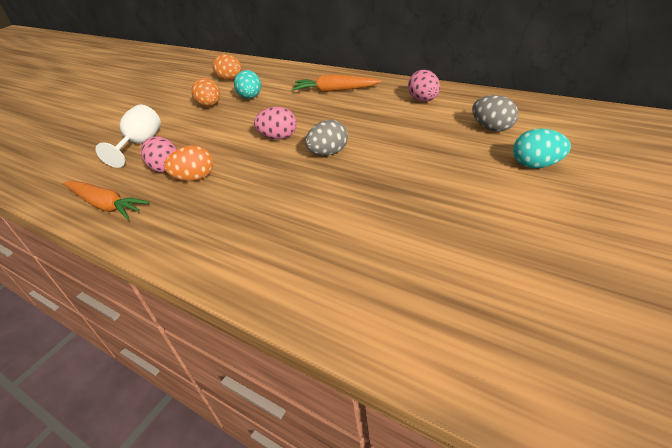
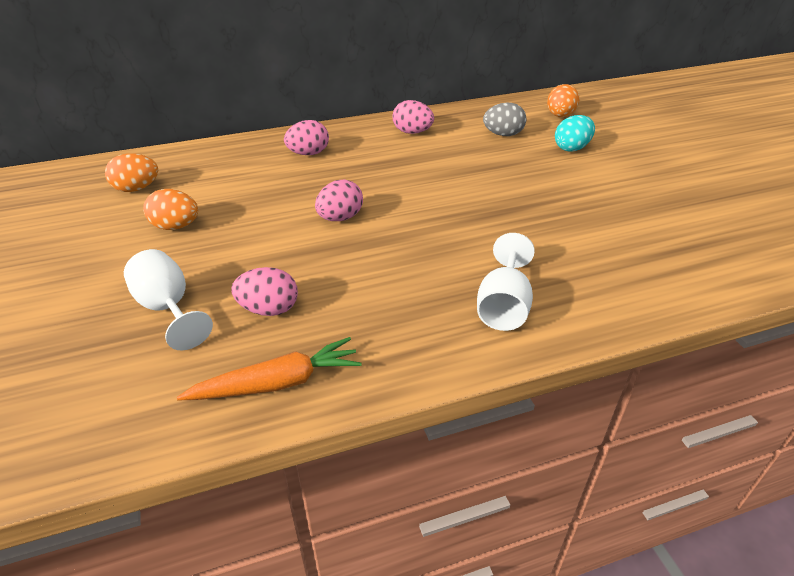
camera: 55 degrees left, 0 degrees up
(195, 178) = (330, 297): orange egg -> orange egg (560, 116)
(251, 97) = (217, 196): turquoise egg -> none
(253, 244) = (503, 306): none -> white goblet
(328, 153) = (418, 208): grey egg -> none
(334, 90) = (308, 153): orange carrot -> pink egg

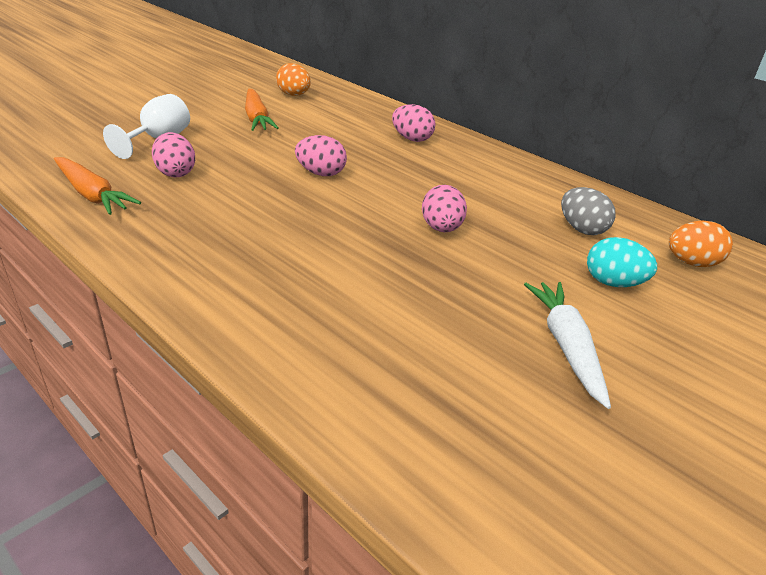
camera: 60 degrees right, 5 degrees down
(176, 226) = (256, 118): orange egg -> orange carrot
(412, 132) = (514, 177): pink egg -> pink egg (441, 228)
(503, 306) = (238, 279): white goblet -> none
(633, 188) = (566, 346): none -> white carrot

